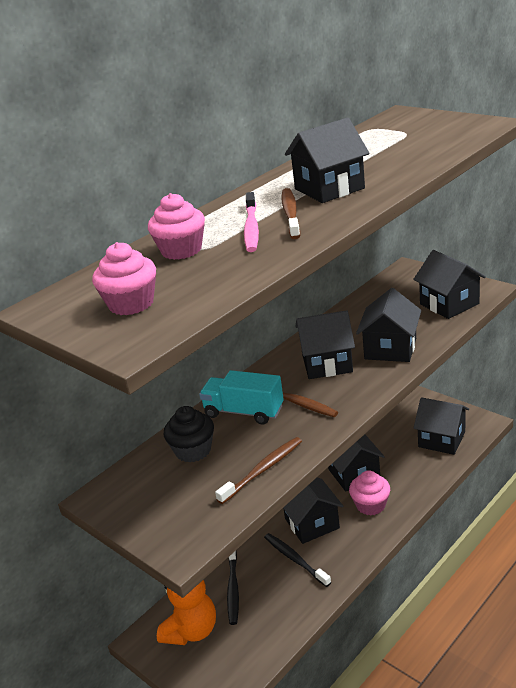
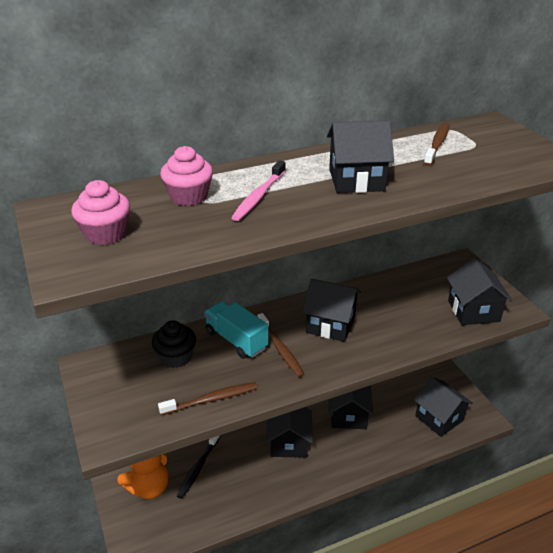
camera: 20 degrees right, 5 degrees up
(290, 214) = (302, 194): brown toothbrush -> brown toothbrush (437, 144)
(295, 559) = (257, 467): black toothbrush -> none
(370, 505) = (343, 449): pink cupcake -> none
(390, 348) = (391, 333): black house -> none

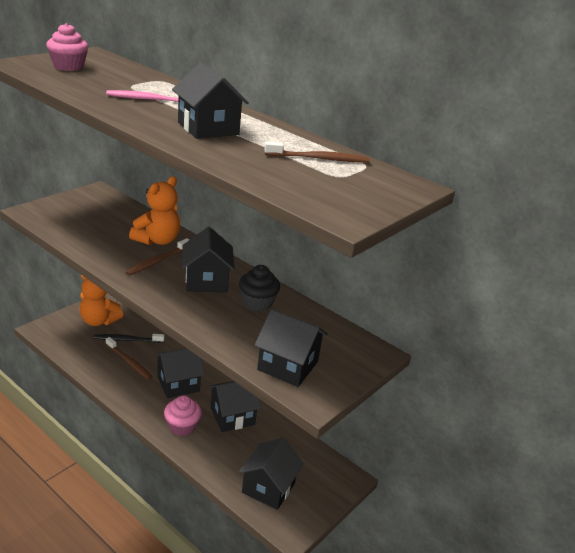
camera: 60 degrees right, 5 degrees down
(176, 357) = (123, 220): black cupcake -> black cupcake (257, 302)
(189, 196) = (135, 82): pink cupcake -> pink cupcake (182, 426)
(211, 399) = (83, 241): brown toothbrush -> brown toothbrush (129, 362)
(236, 340) = (157, 240): turquoise truck -> orange teddy bear
(473, 311) = (288, 366): black house -> black house turned 60 degrees clockwise

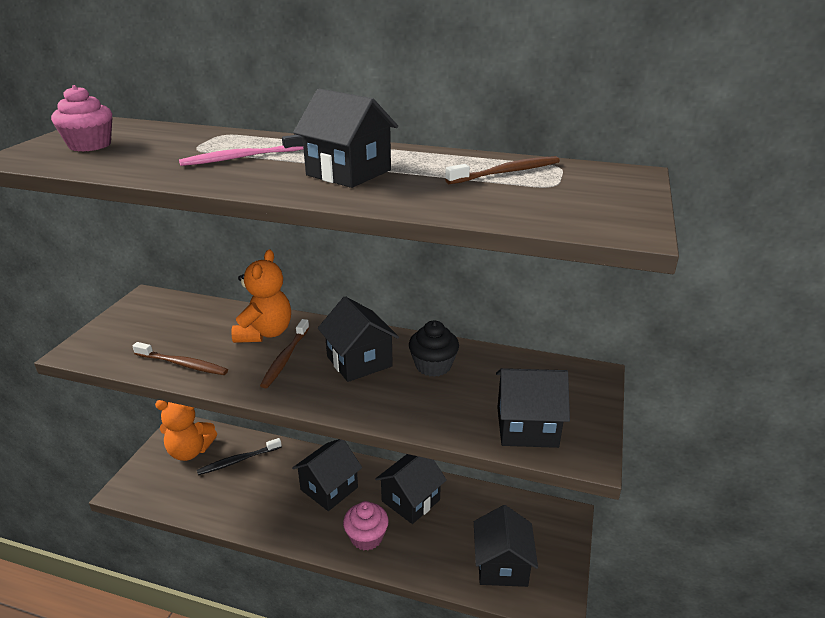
camera: 20 degrees left, 0 degrees up
(129, 362) = (258, 486): brown toothbrush -> brown toothbrush (183, 364)

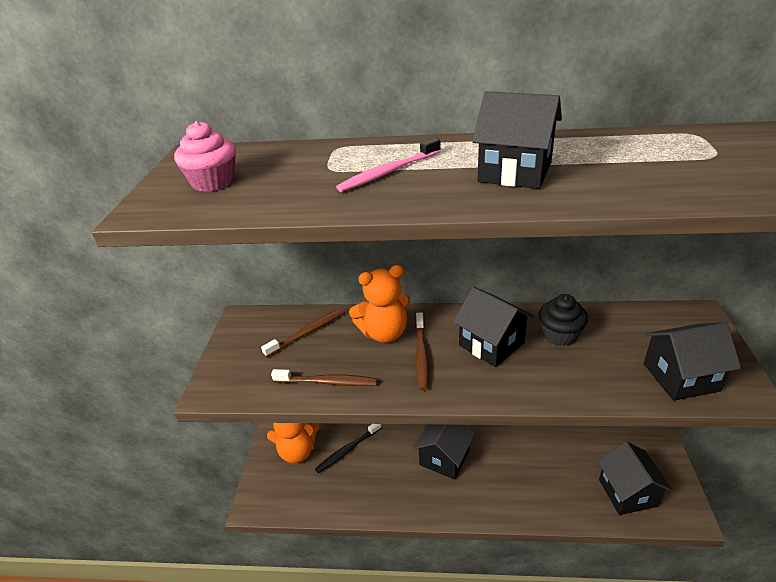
camera: 10 degrees left, 5 degrees up
(265, 333) = (384, 333): orange teddy bear -> orange teddy bear turned 75 degrees clockwise
(366, 537) = (501, 495): pink cupcake -> none
(410, 500) = (521, 452): black house -> none
(506, 172) = (658, 148): brown toothbrush -> brown toothbrush (308, 332)

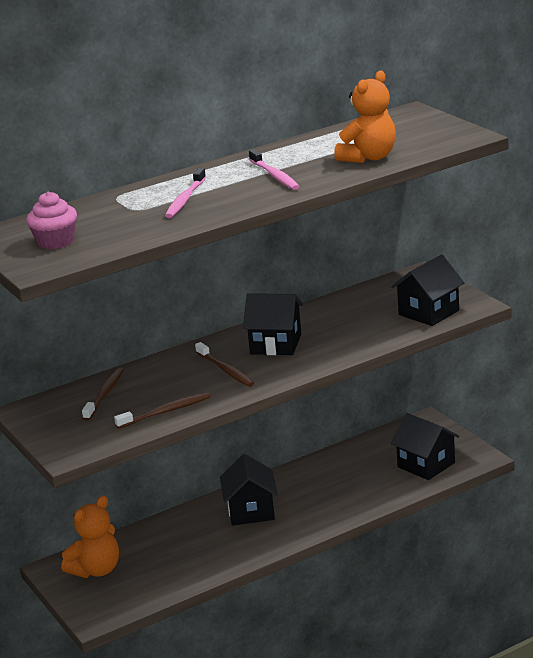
camera: 35 degrees left, 10 degrees down
(347, 450) = (149, 547): black toothbrush -> none
(384, 333) = (177, 370): orange teddy bear -> orange teddy bear (369, 157)
(515, 172) = (275, 176): black house -> pink toothbrush
(560, 335) = (324, 320): black cupcake -> none

